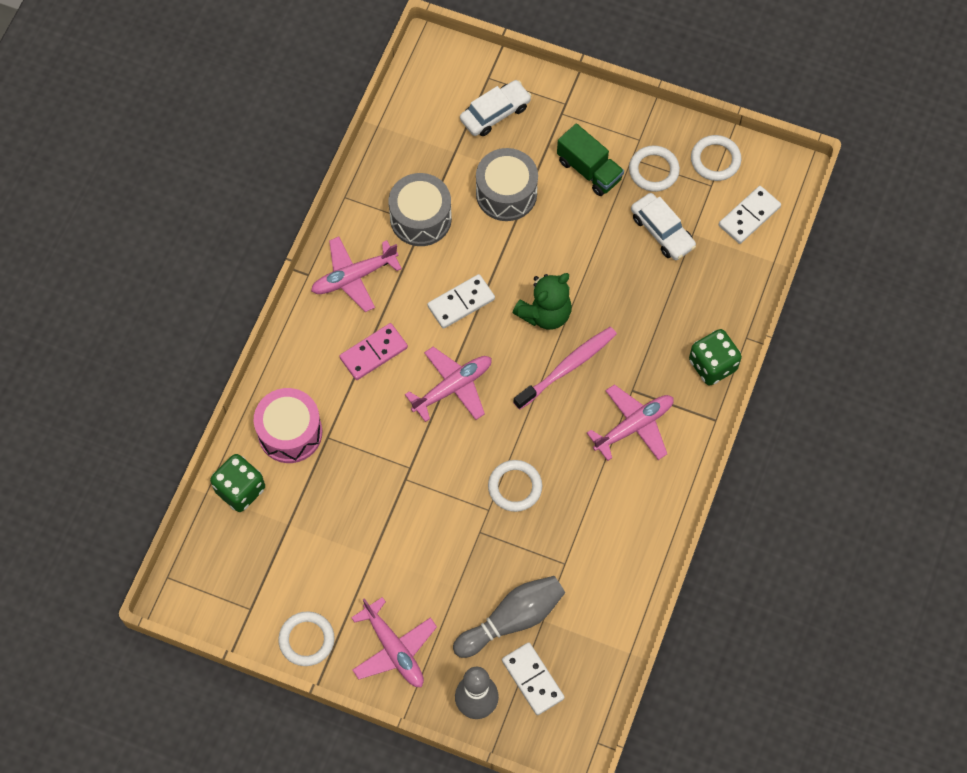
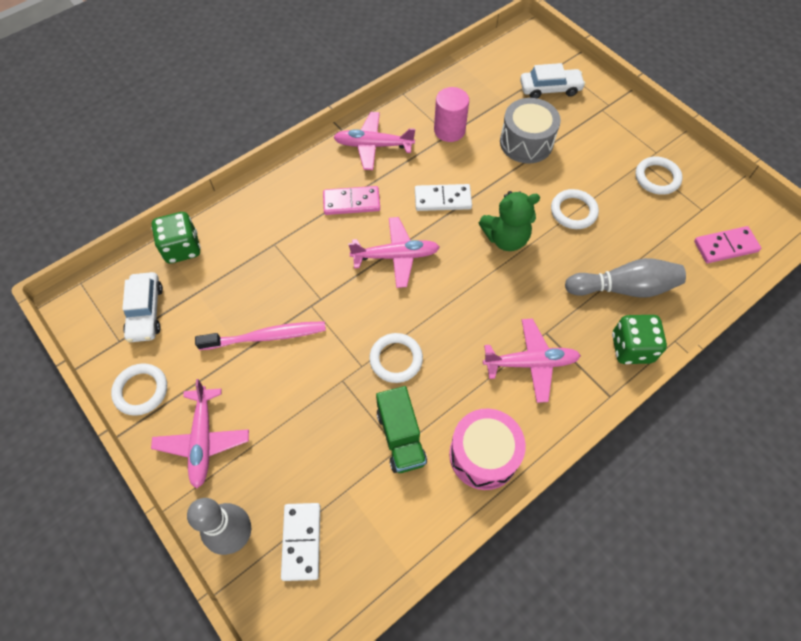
camera: 30 degrees right, 5 degrees down
(290, 432) = (249, 227): pink drum -> pink drum (483, 455)
(420, 218) = (449, 130): grey drum -> pink cylinder
(512, 619) = (320, 473): grey bowling pin -> grey bowling pin (624, 288)
(567, 367) = (500, 287): pink toothbrush -> pink toothbrush (266, 336)
(589, 170) = (602, 155): green truck -> green truck (401, 437)
(662, 231) = (641, 224): white car -> white car (146, 312)
(715, 160) = (715, 193): white ring -> white ring (573, 211)
(749, 216) = (725, 246): white domino -> pink domino

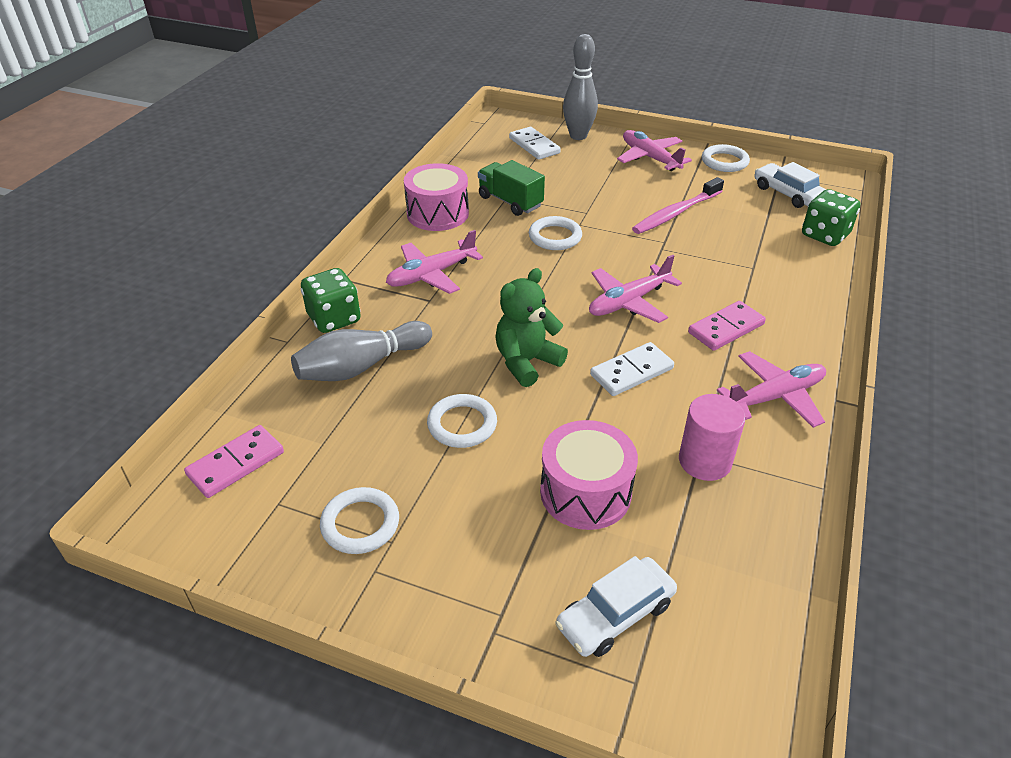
camera: 150 degrees right, 20 degrees down
(526, 142) = (585, 492): grey drum -> pink drum

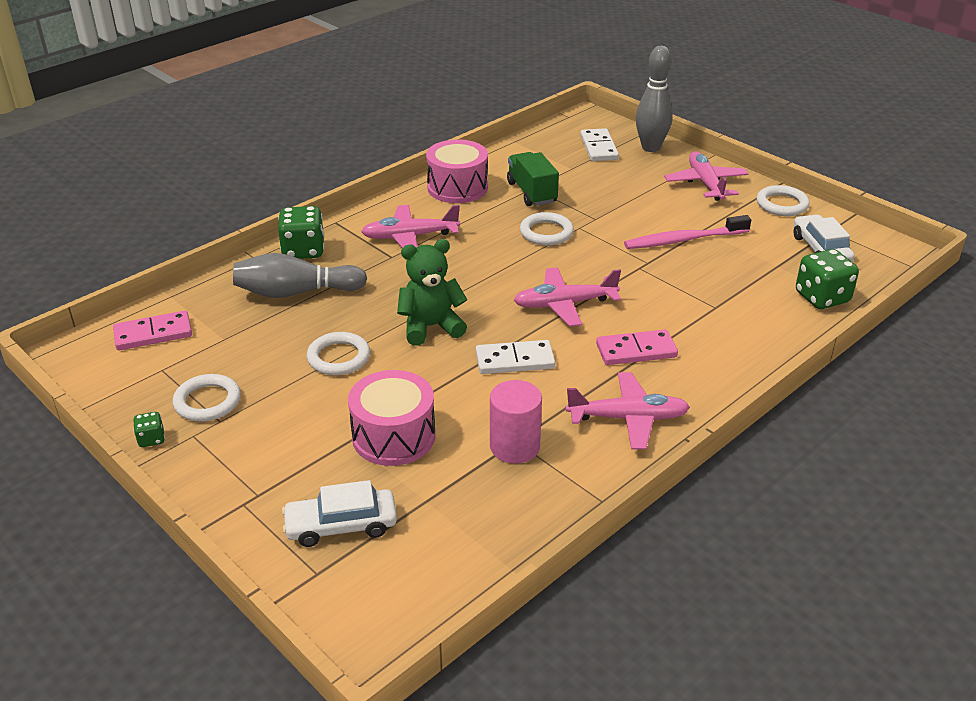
camera: 25 degrees right, 5 degrees down
(330, 594) = (151, 439): none -> green dice

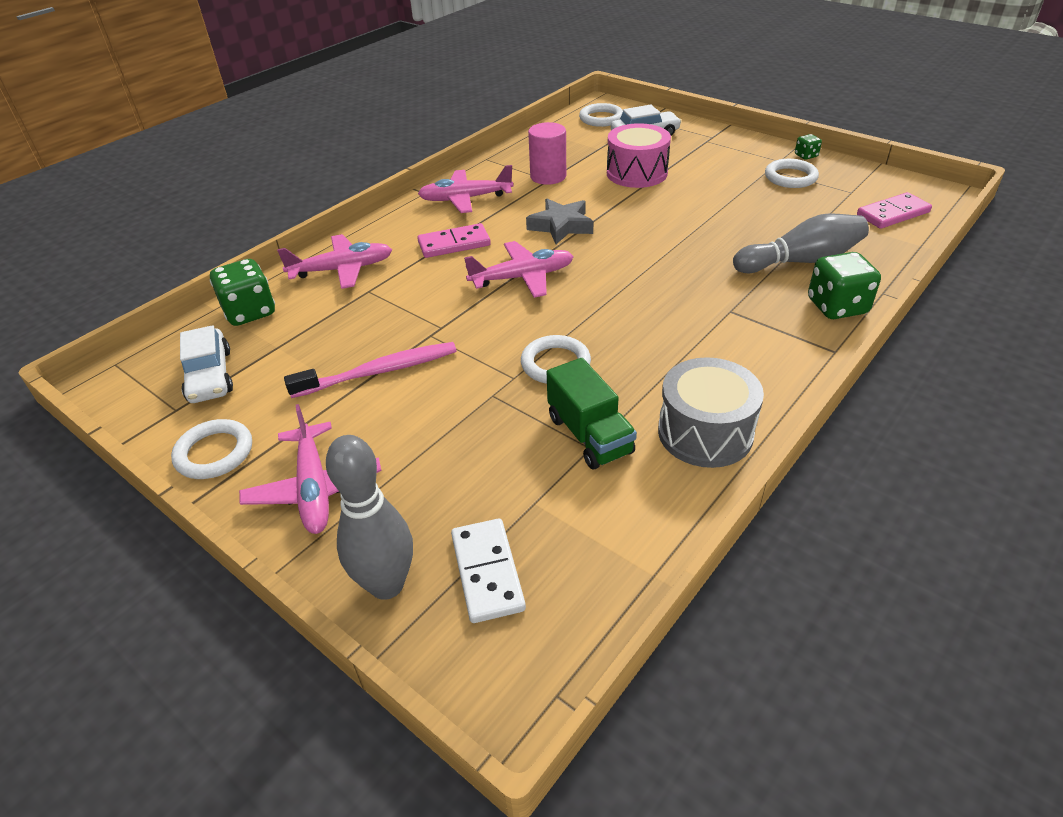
camera: 175 degrees right, 5 degrees up
(338, 357) = (713, 213): white ring -> white ring (601, 118)
(410, 237) = (725, 339): pink plane -> pink plane (342, 269)
(431, 327) = (646, 244): green teddy bear -> none
(457, 188) = (705, 432): pink drum -> grey drum
(515, 360) = (561, 226): white domino -> grey star

